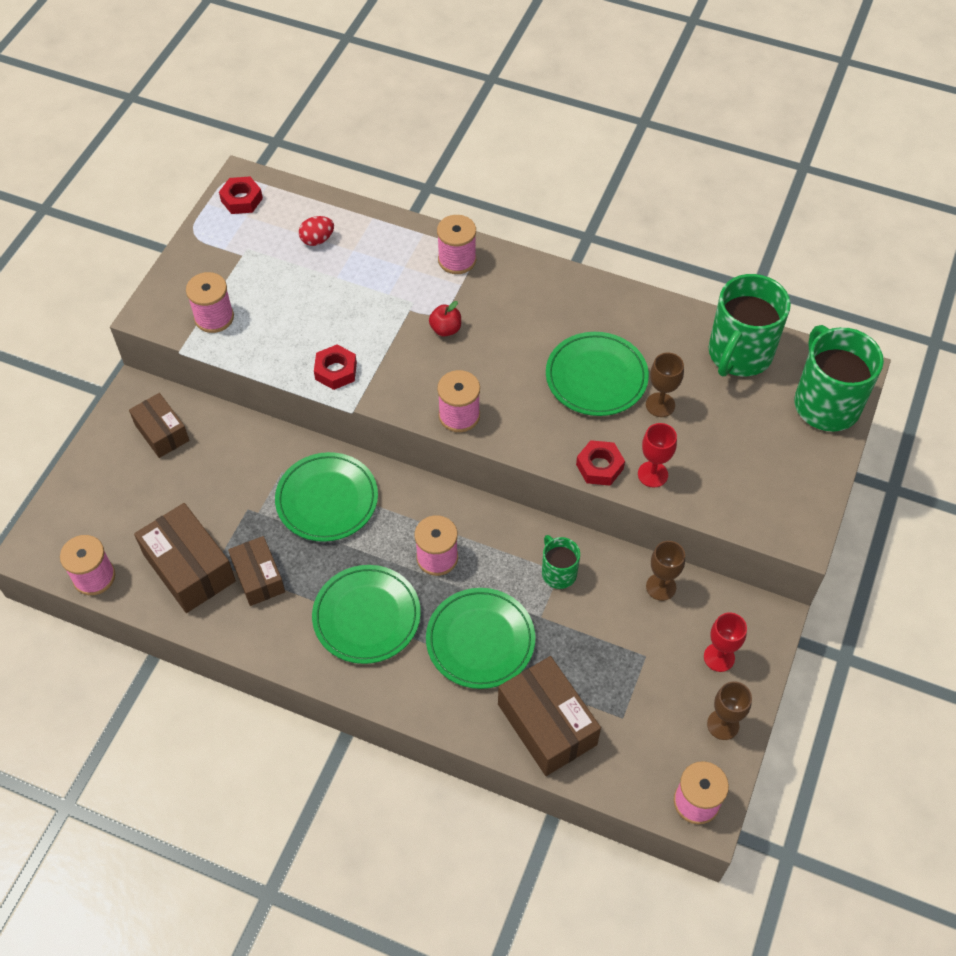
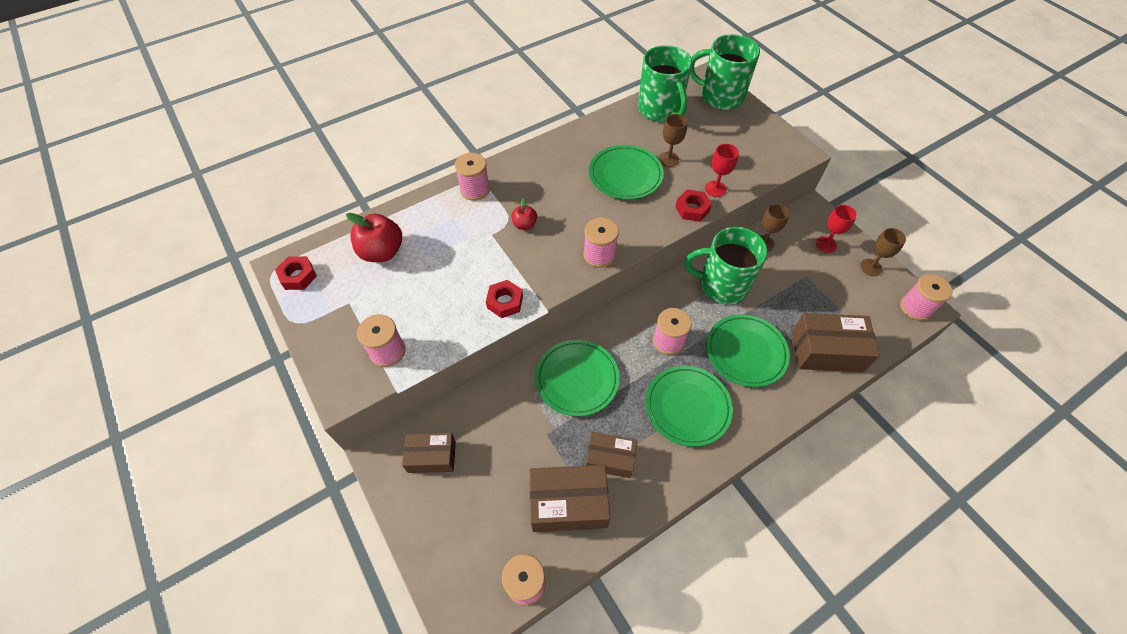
camera: 55 degrees left, 0 degrees up
(317, 240) = (382, 252): red egg -> red apple
(558, 572) = (722, 285): green mug -> green mug, size x1.93

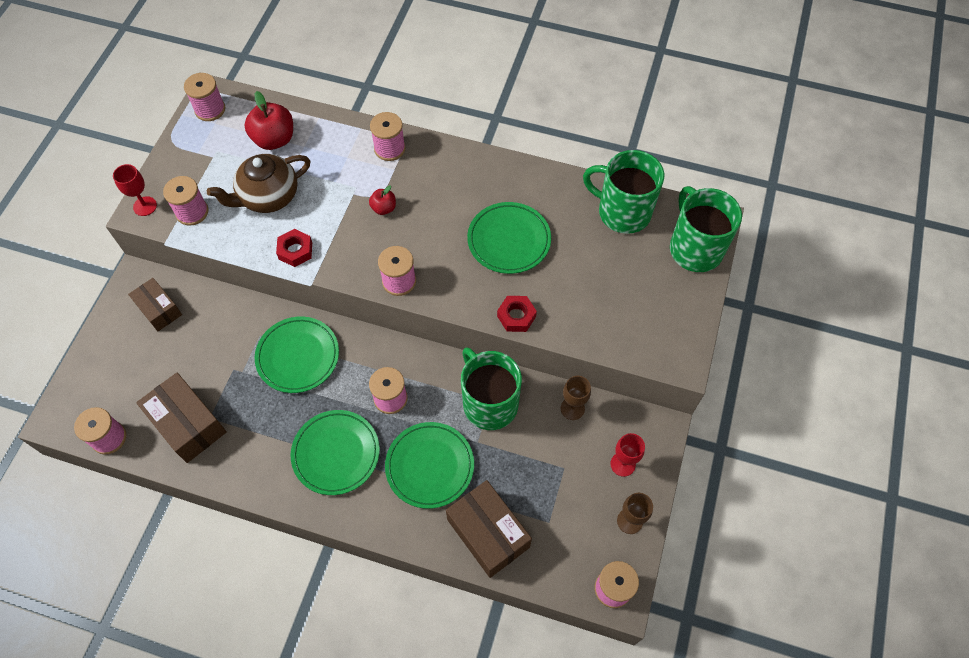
camera: 50 degrees right, 5 degrees up
(298, 276) = (210, 109): red nut -> pink spool
(433, 289) = (268, 197): none -> brown teapot
(610, 458) = (245, 427): brown box -> none
(660, 109) = (622, 212): green mug -> green mug turned 90 degrees clockwise
(668, 159) = (562, 260): brown goblet -> none
(715, 189) = (560, 319): red goblet -> red goblet (145, 206)

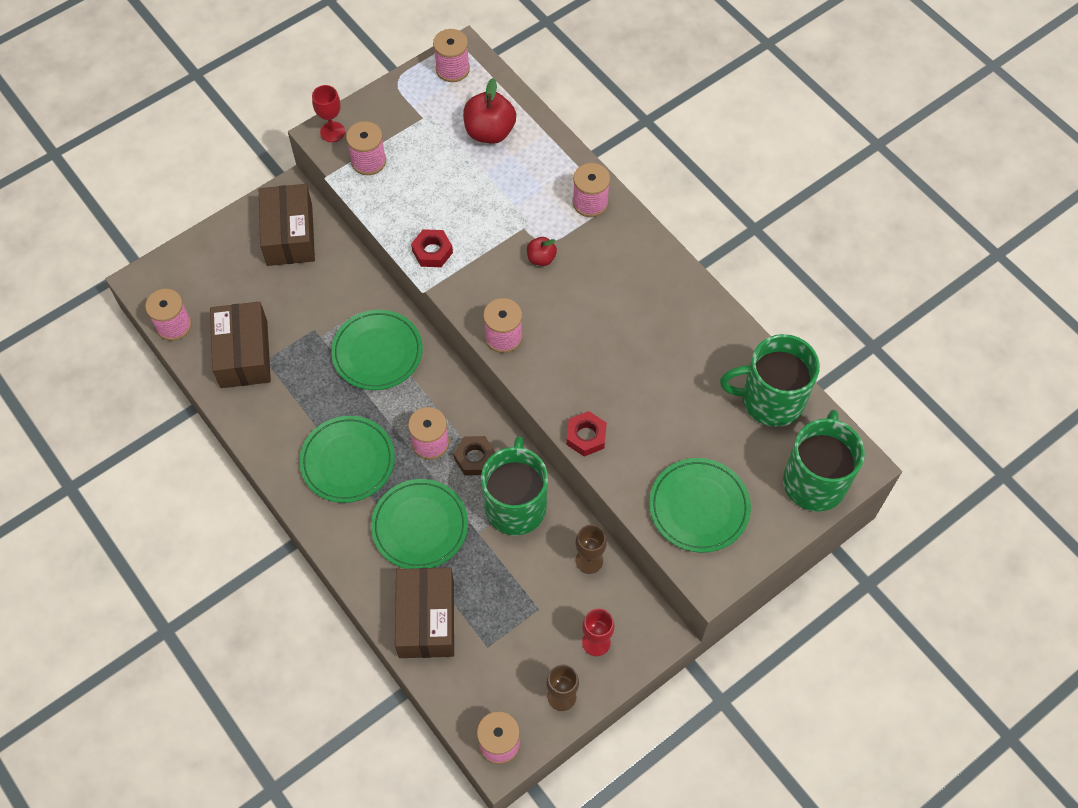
camera: 35 degrees right, 0 degrees up
(159, 309) = (289, 235): brown box -> brown box, size x1.56
(268, 197) = (445, 185): brown teapot -> none
(433, 388) = (475, 458): none -> brown nut
(509, 240) = (635, 360): green plate -> green plate (699, 507)
(622, 212) = (770, 400): green mug -> green mug turned 60 degrees counterclockwise

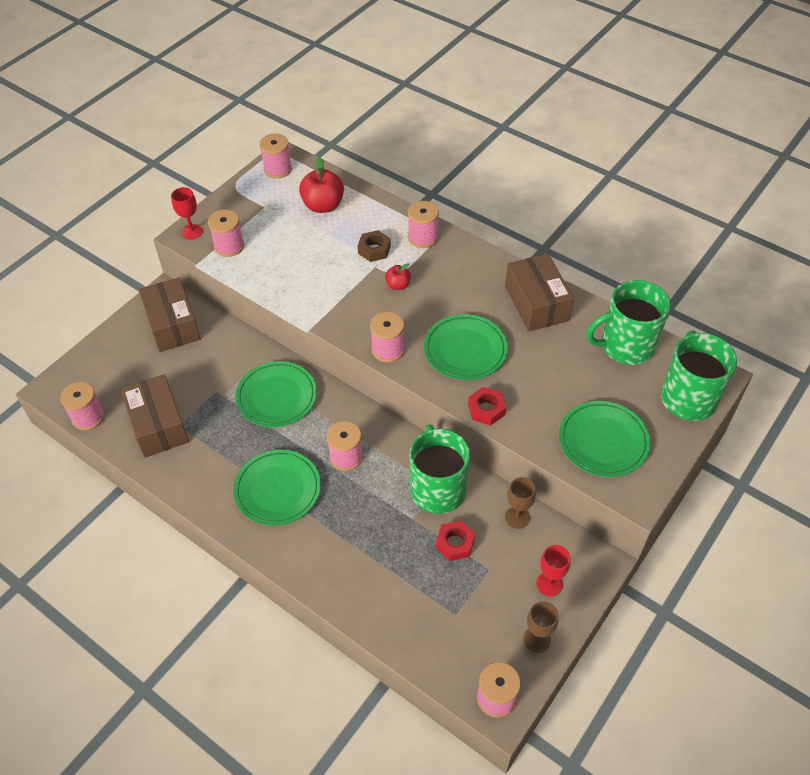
camera: 15 degrees left, 10 degrees down
(420, 526) = (359, 527): green plate -> green plate (465, 350)
(426, 619) = (392, 605): brown box -> brown box (536, 303)
(432, 252) = (305, 300): red nut -> red nut (455, 543)
(475, 458) = (389, 459): brown nut -> brown nut (374, 249)

